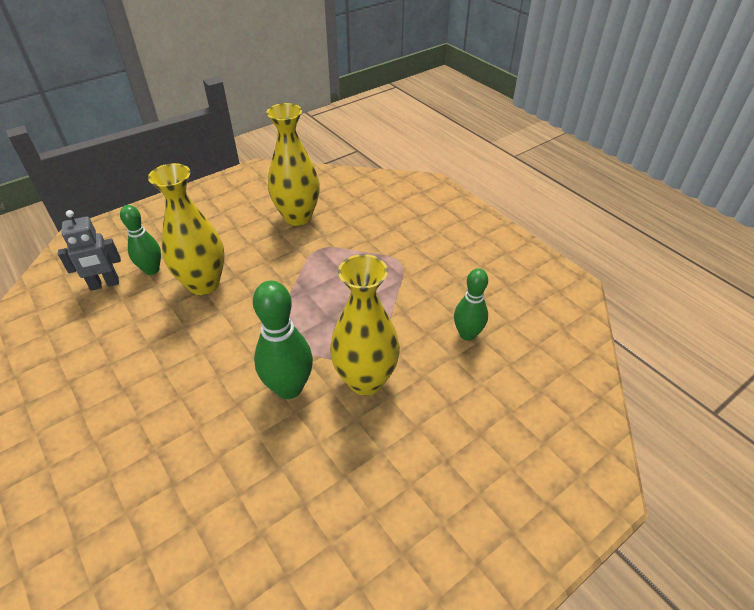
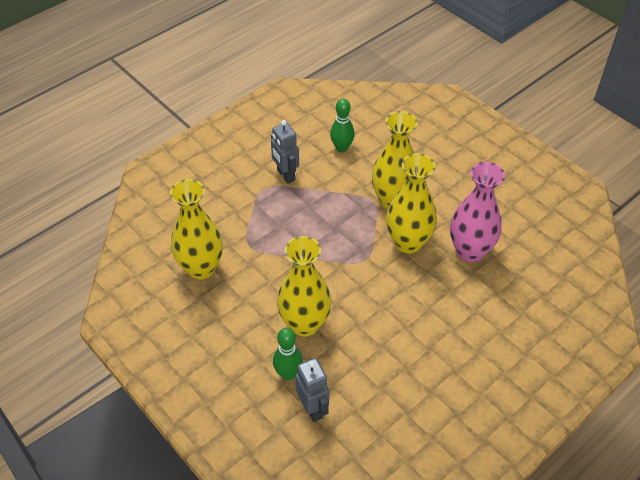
camera: 95 degrees left, 5 degrees up
(255, 462) = (470, 251): none -> pink vase
(289, 388) = (408, 243): green bowling pin -> yellow vase
(419, 279) = (285, 175): none -> grey robot

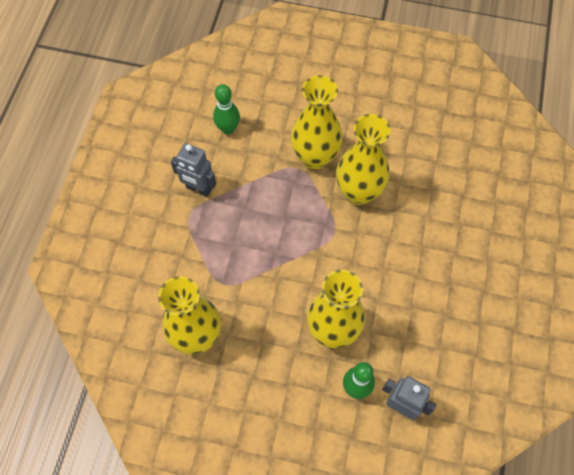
camera: 35 degrees left, 15 degrees up
(470, 251) = (414, 169): pink vase -> none

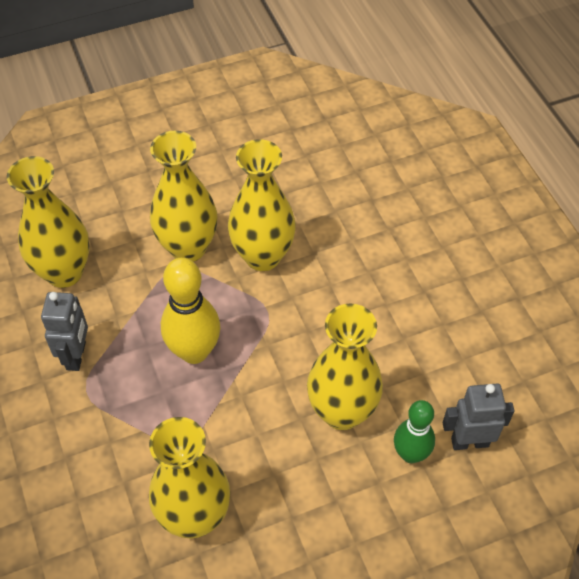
camera: 35 degrees left, 10 degrees down
(198, 189) = (76, 356): grey robot -> grey robot turned 75 degrees counterclockwise
(228, 128) = (64, 272): green bowling pin -> yellow vase
(270, 230) = (194, 351): none -> yellow bowling pin

